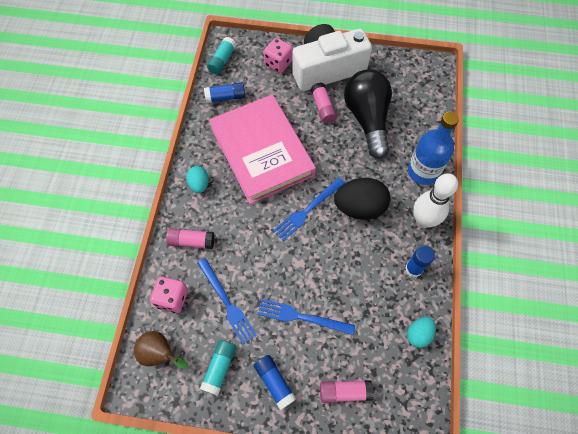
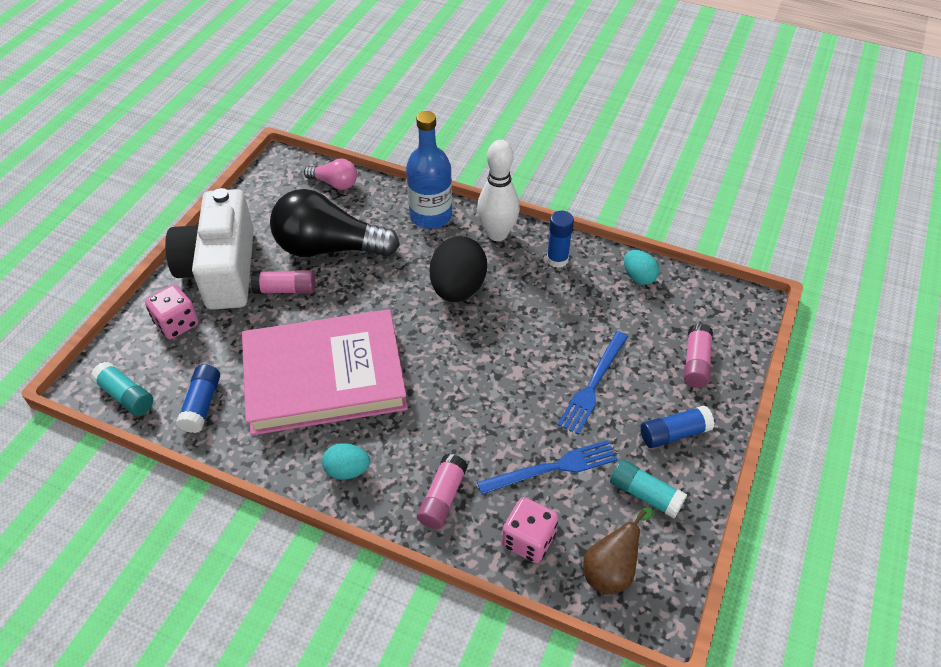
camera: 75 degrees left, 15 degrees down
(307, 210) = (441, 344): blue fork -> none
(429, 103) = (334, 183): none -> pink light bulb

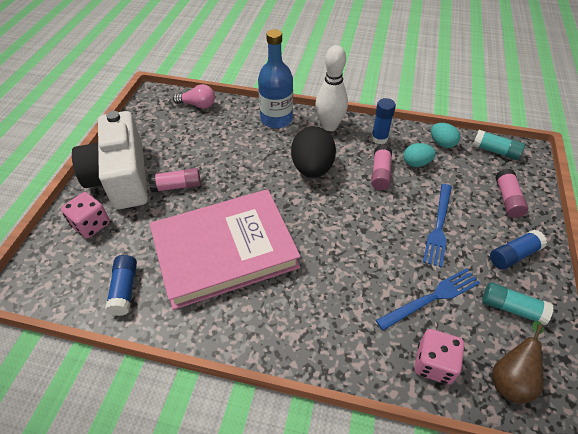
camera: 10 degrees left, 0 degrees up
(126, 396) = (55, 292): turquoise glue stick -> turquoise glue stick (495, 151)
(329, 248) = (204, 151): black light bulb -> none
(347, 470) = (263, 327): turquoise egg -> turquoise egg (416, 163)
(442, 498) = (351, 338): pink glue stick -> pink glue stick (380, 173)

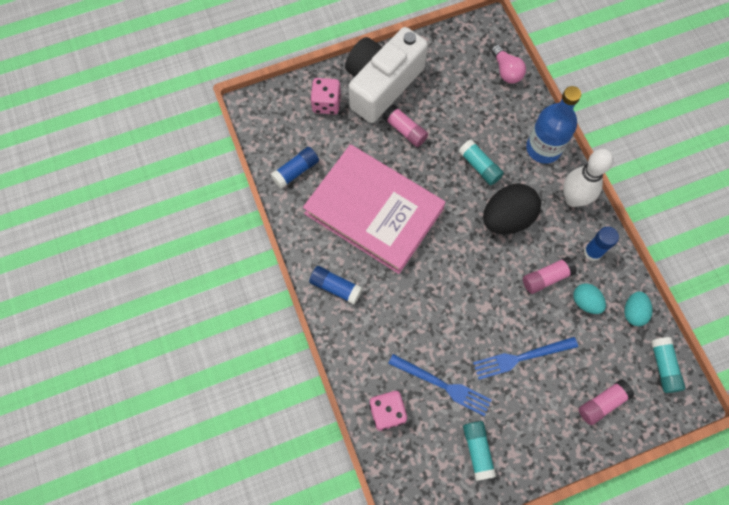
camera: 55 degrees right, 20 degrees up
(255, 160) = (479, 166): none -> turquoise glue stick
(510, 379) = (413, 471): brown pear -> none
(513, 255) = (535, 433): blue glue stick -> blue glue stick (335, 287)

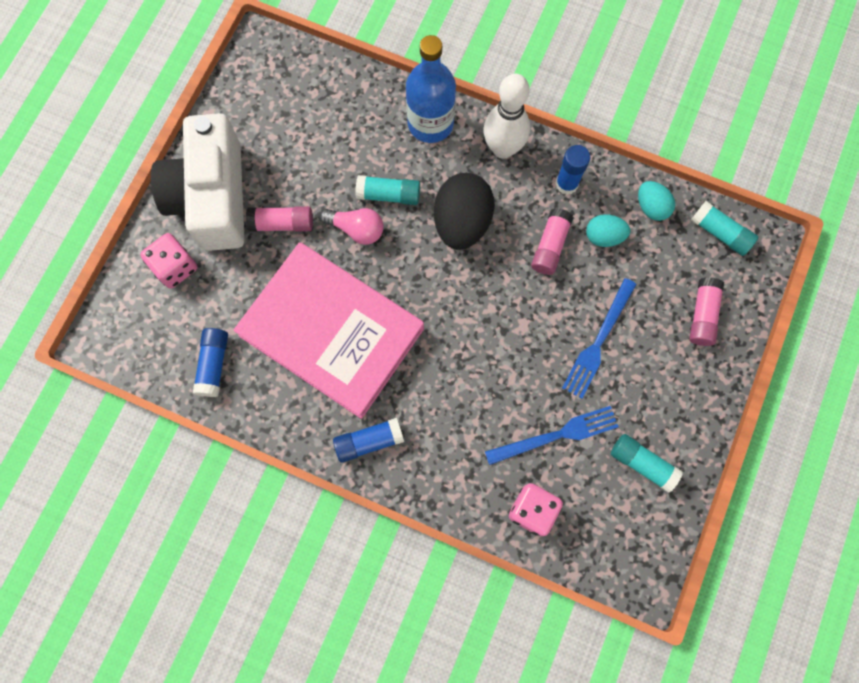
camera: 45 degrees left, 5 degrees up
(374, 211) = (331, 332): pink book -> pink book turned 45 degrees clockwise
(506, 71) = (322, 76): pink light bulb -> pink light bulb (356, 229)

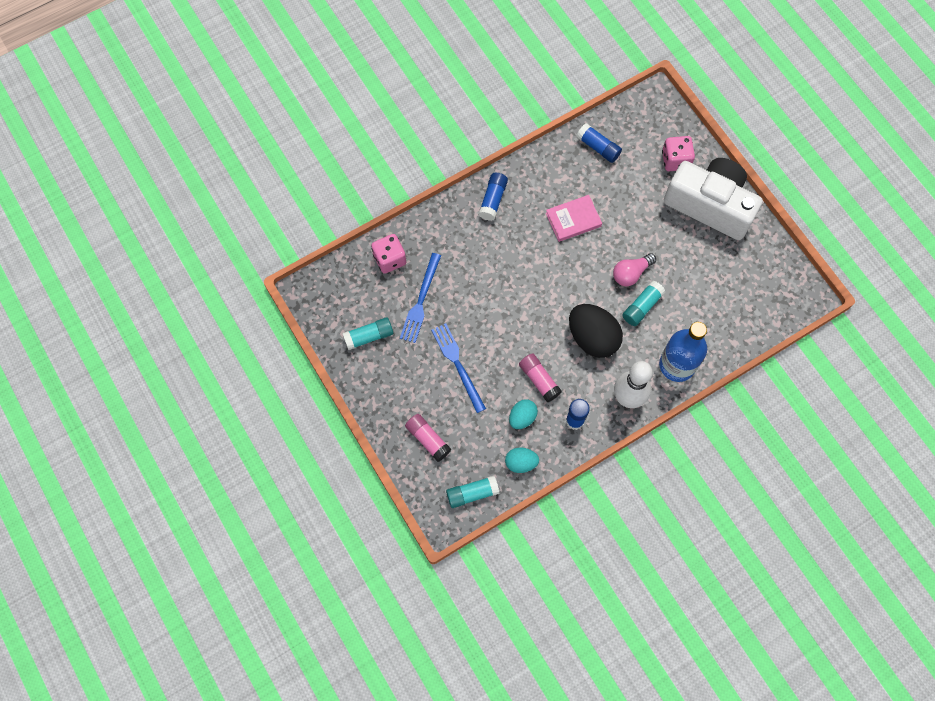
camera: 125 degrees right, 5 degrees down
(282, 223) = (664, 234): pink glue stick -> none
(331, 332) = (573, 220): pink book -> pink book, size x0.43

